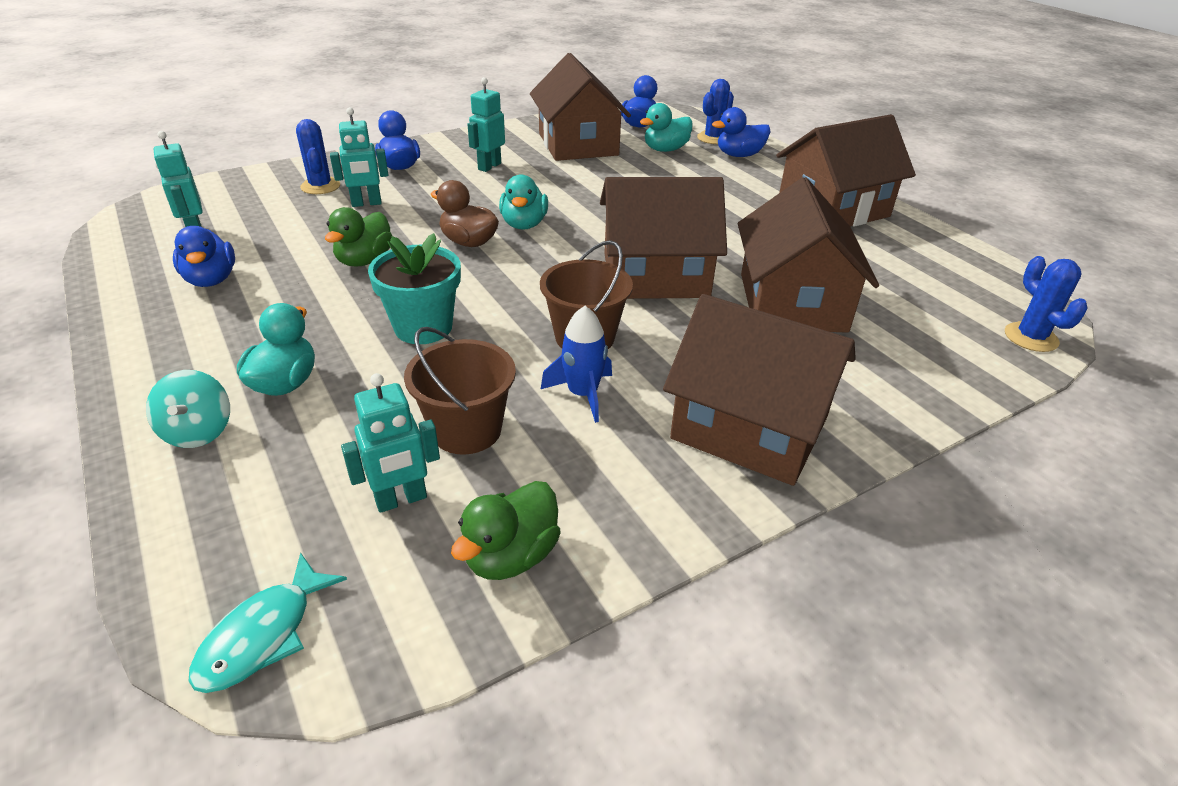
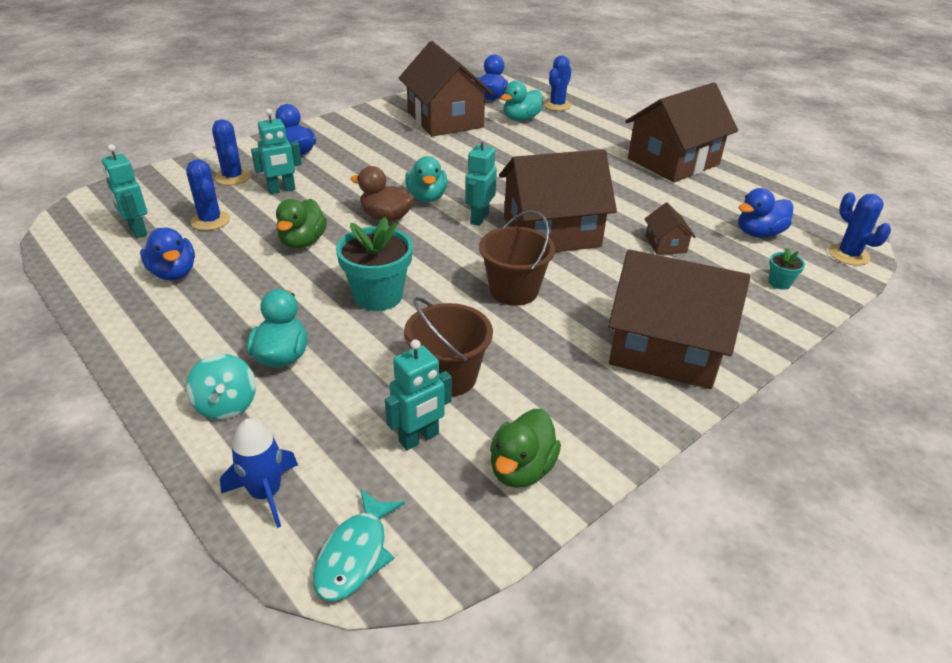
camera: 10 degrees left, 0 degrees up
(276, 229) = (210, 221): none -> blue cactus
(489, 166) = (376, 146): turquoise robot -> turquoise robot (479, 218)
(582, 394) = (529, 337): blue rocket -> blue rocket (266, 493)
(739, 155) = (583, 119): blue duck -> blue duck (759, 233)
(792, 302) = (665, 244): brown house -> brown house, size x0.43
(926, 362) = (779, 283): none -> turquoise flower pot

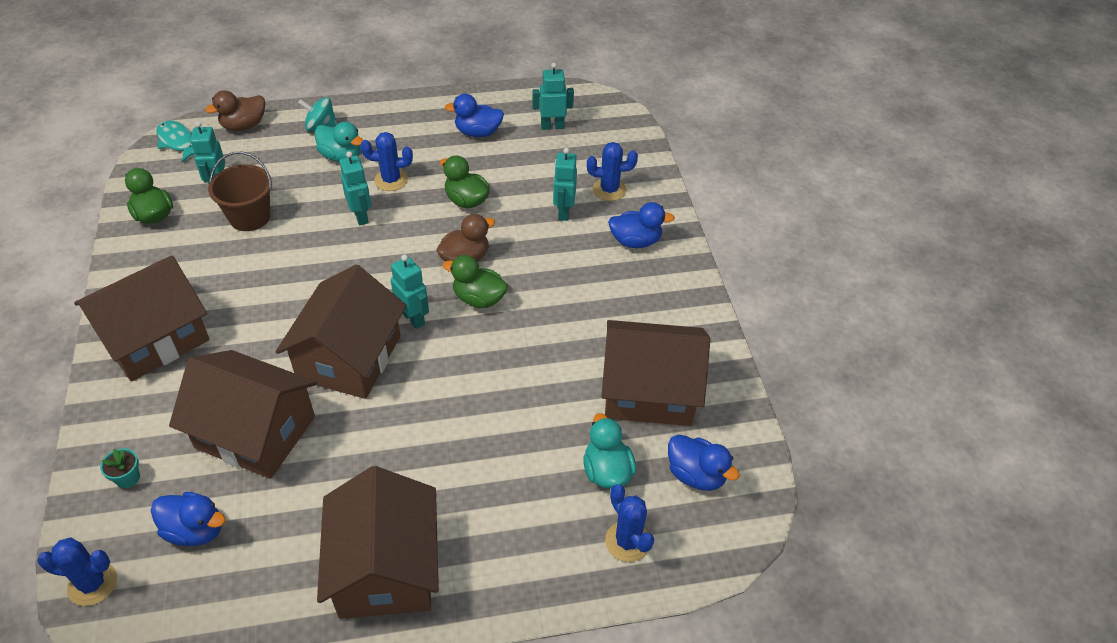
camera: 120 degrees right, 10 degrees up
(210, 221) = (539, 162): blue cactus -> blue cactus (391, 180)
(266, 493) = (244, 126): blue rocket -> brown duck
(378, 296) = (361, 216): turquoise flower pot -> turquoise robot
(427, 197) = (478, 299): turquoise duck -> green duck
(513, 290) = (297, 289): brown bucket -> none
(665, 244) = (255, 432): brown house -> brown house, size x2.34
(759, 233) = (195, 530): blue duck -> blue duck turned 105 degrees clockwise

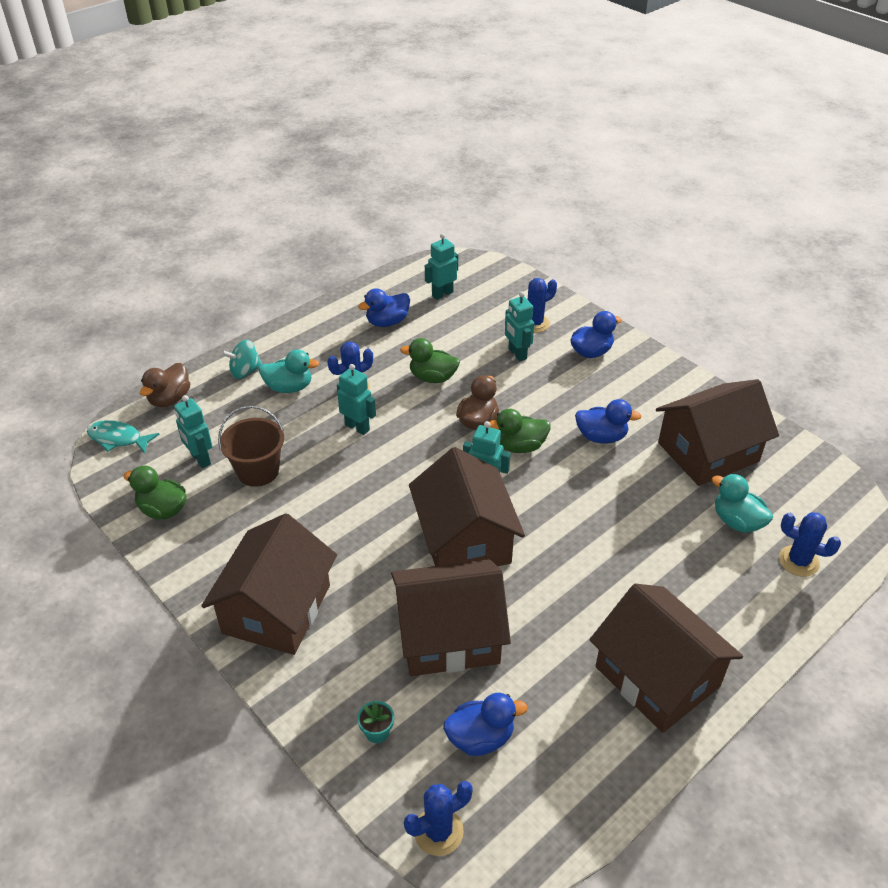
camera: 30 degrees left, 5 degrees down
(696, 475) = (795, 492): blue duck -> blue duck (601, 437)

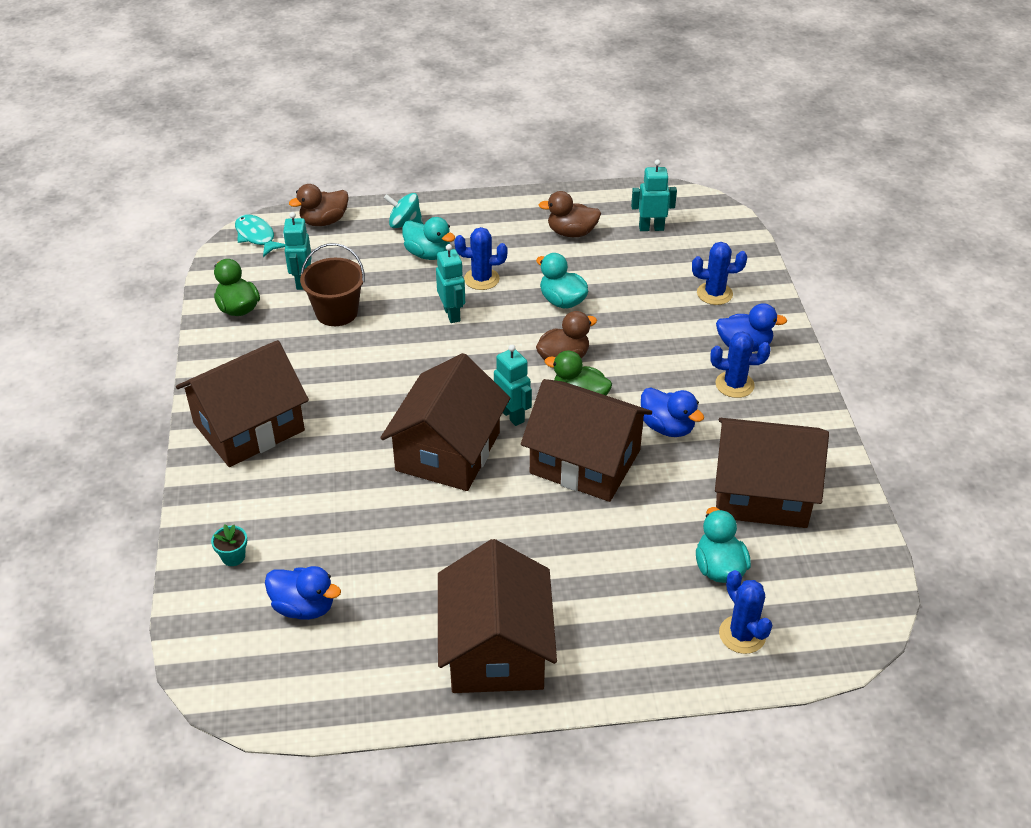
camera: 35 degrees right, 0 degrees up
(387, 322) = (571, 233): blue duck -> brown duck
(432, 378) = (562, 301): green duck -> turquoise duck
(438, 831) = (207, 651): blue cactus -> blue cactus (734, 385)
(448, 636) = (357, 519): brown house -> brown house (585, 462)
(517, 354) = (666, 315): turquoise robot -> none

